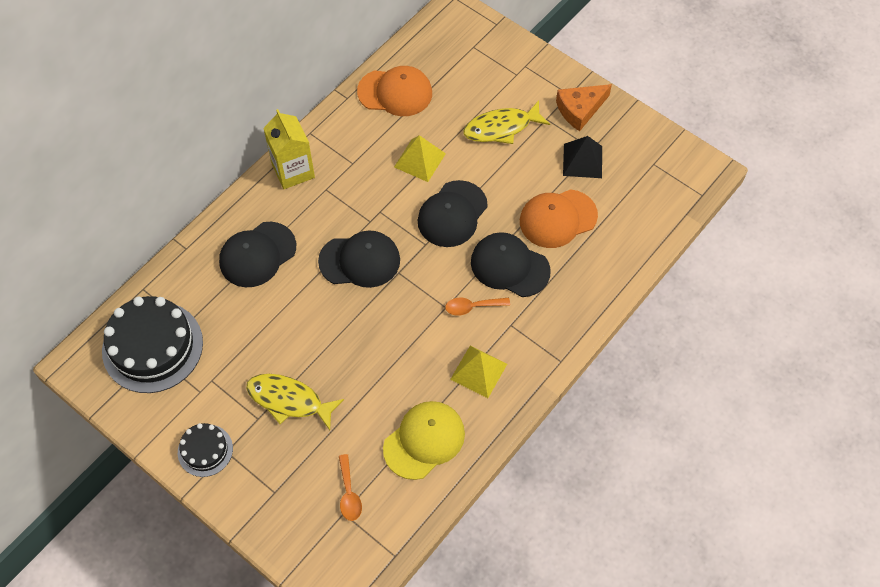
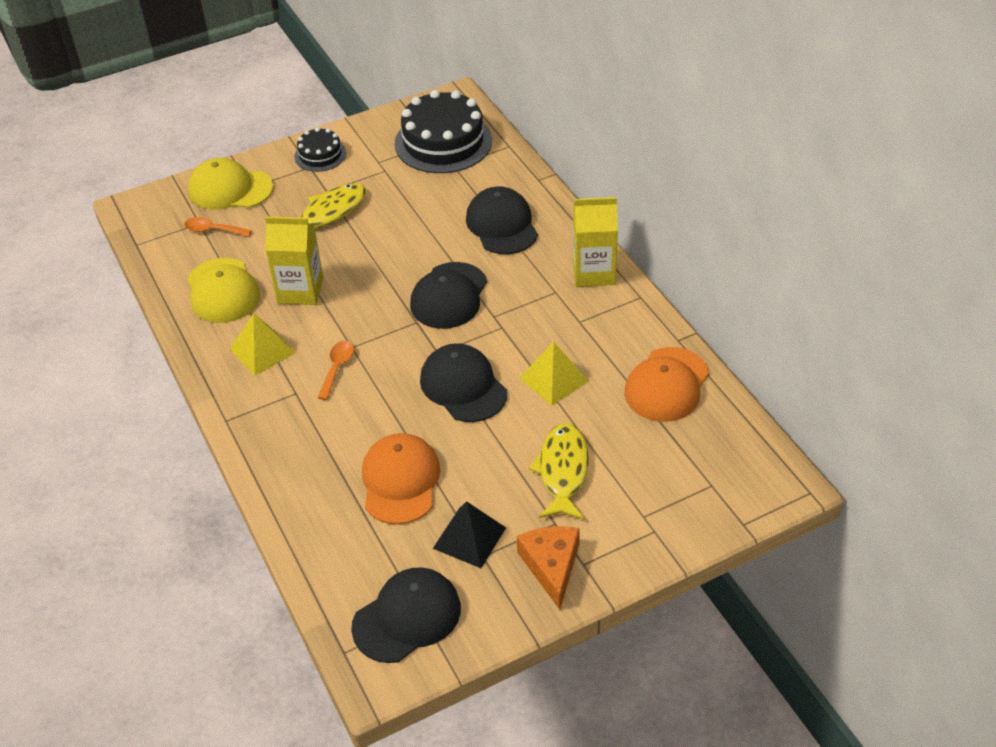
camera: 115 degrees right, 15 degrees down
(284, 510) = (230, 189): none -> yellow cap
(398, 376) = (300, 290): none -> yellow carton
(509, 266) = (365, 415): black cap -> black cap (407, 617)

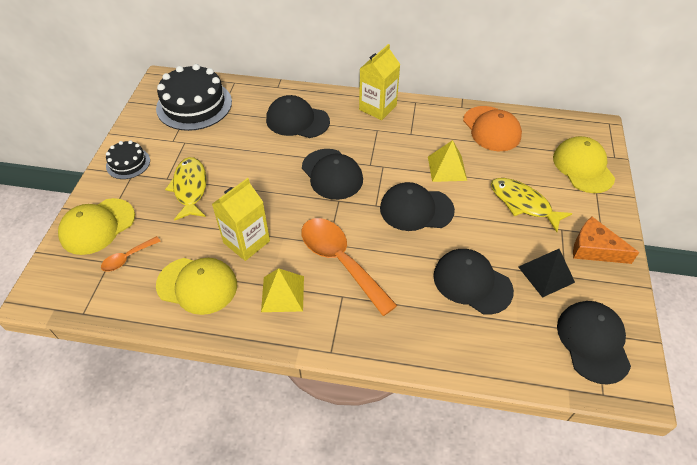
camera: 55 degrees left, 5 degrees up
(337, 368) = (340, 261): orange spoon -> orange spoon, size x2.11
(400, 481) = (472, 283): orange cap -> black cap
(688, 500) = (583, 167): none -> yellow cap

